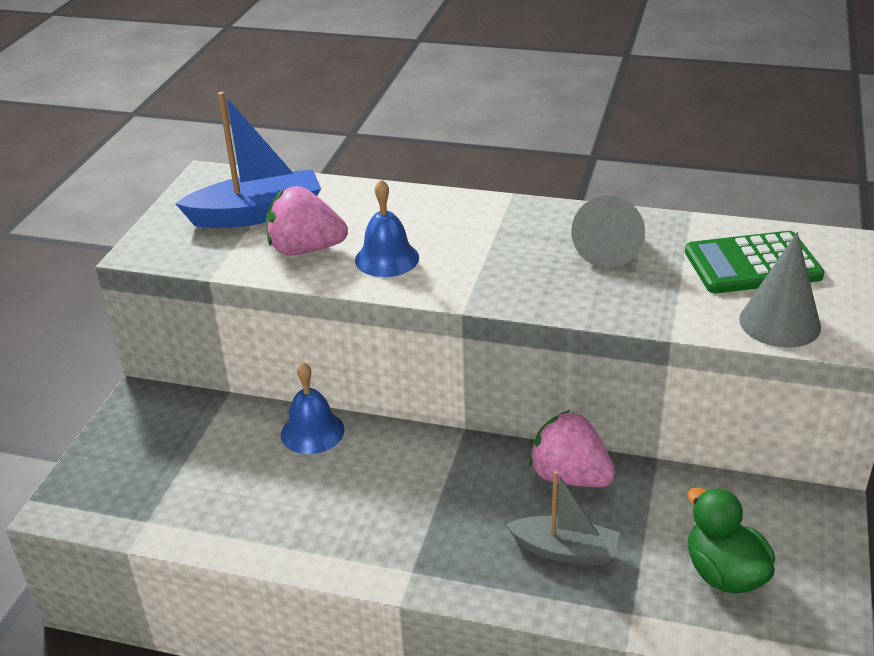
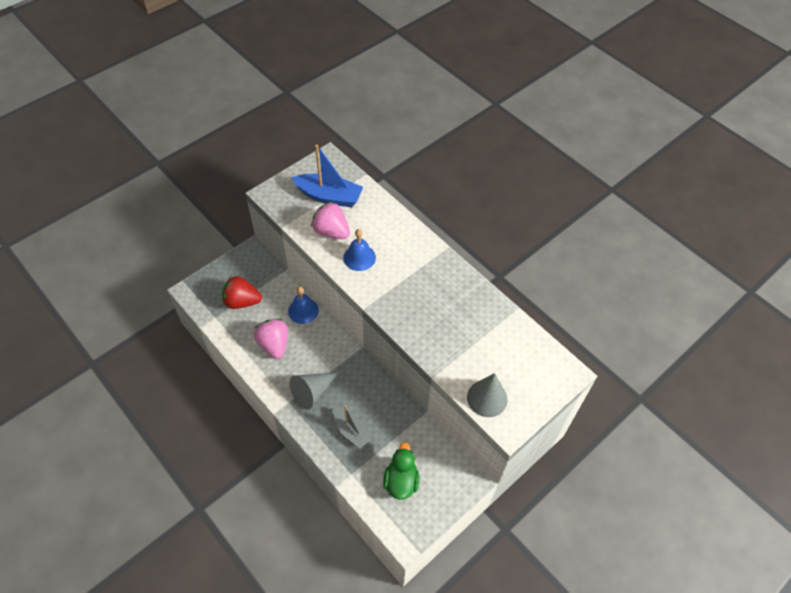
camera: 30 degrees right, 20 degrees up
(183, 473) = (242, 301): none -> red strawberry
(570, 477) = (383, 397): pink strawberry -> pink strawberry (274, 344)
(609, 247) = (458, 308): grey cone -> grey cone (312, 392)
(752, 264) = (511, 357): green calculator -> none

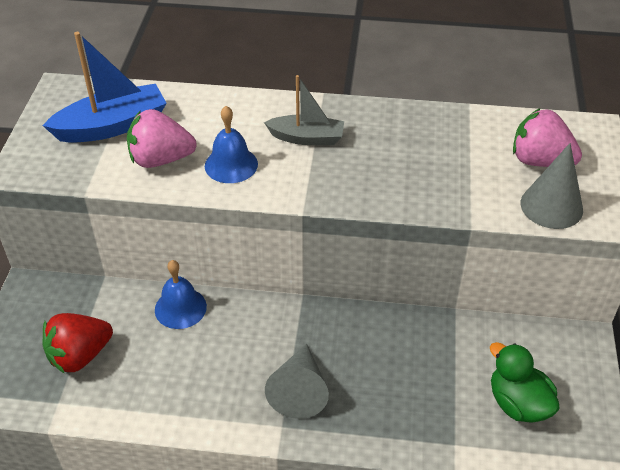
camera: 40 degrees left, 10 degrees down
(274, 344) = (185, 373): pink strawberry -> pink strawberry (540, 161)
(351, 430) = (397, 396): grey boat -> grey boat (307, 138)

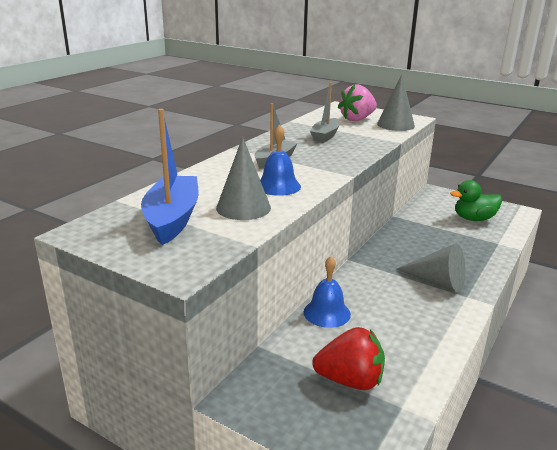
camera: 65 degrees left, 20 degrees down
(80, 356) = (350, 381): red strawberry -> red strawberry turned 75 degrees counterclockwise
(161, 159) = (243, 208): pink strawberry -> grey cone
(432, 152) = (325, 136): none -> grey boat

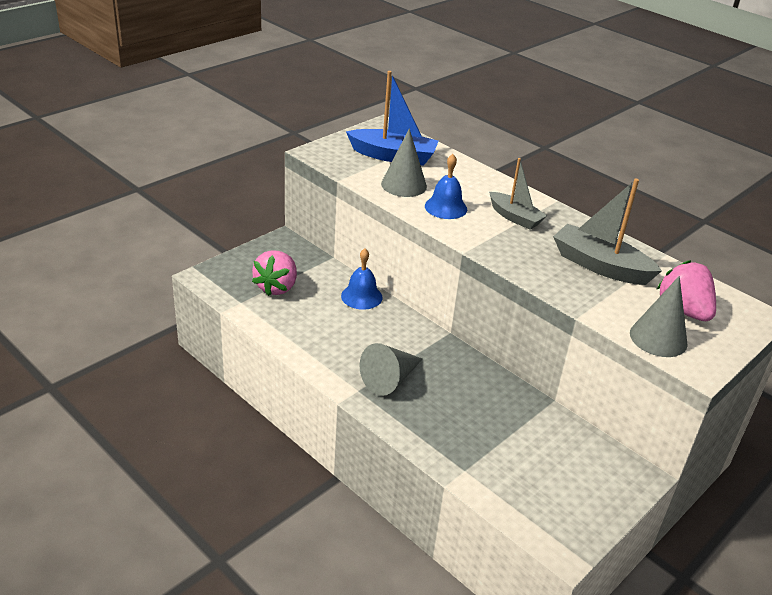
camera: 100 degrees right, 10 degrees up
(325, 136) = (600, 266): grey boat -> grey boat, size x1.52
(350, 381) = (276, 287): red strawberry -> pink strawberry
(473, 219) = (539, 478): green duck -> none

